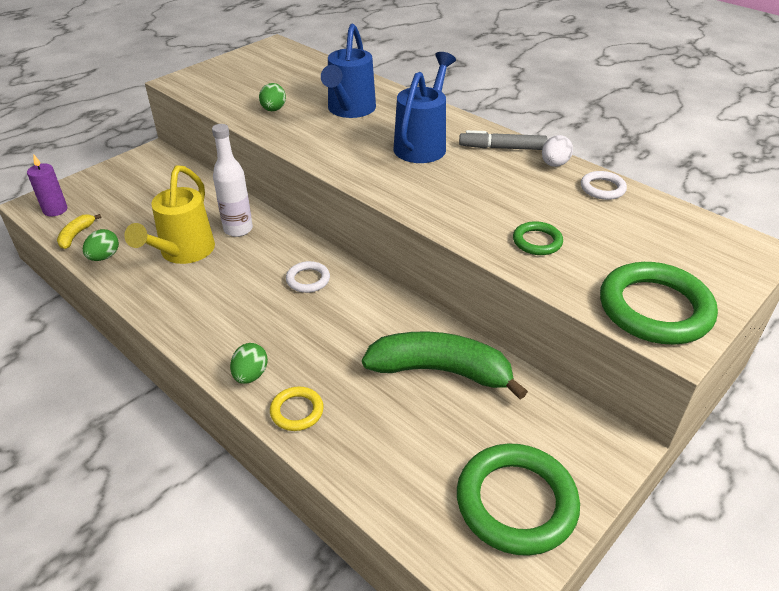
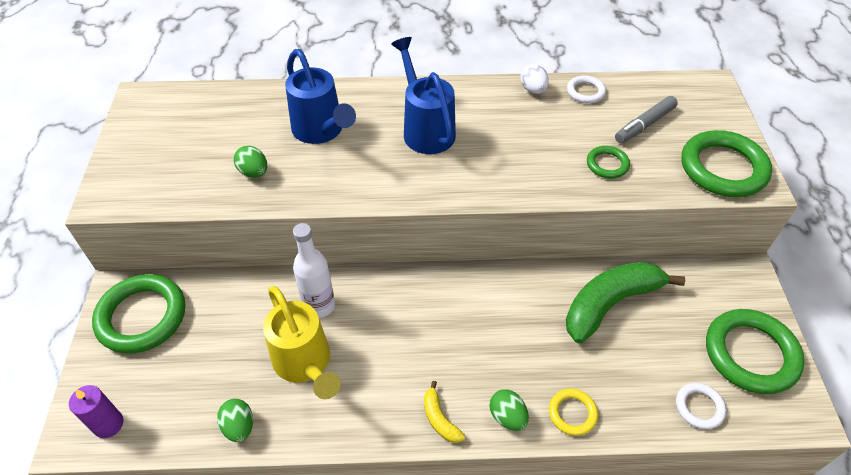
camera: 45 degrees left, 10 degrees up
(76, 235) = (176, 430): yellow banana -> yellow banana (440, 419)
(144, 172) = (142, 317): none -> green ring
(308, 279) = (437, 306): white ring -> white ring (699, 407)
(502, 148) = (483, 96): grey marker -> grey marker (644, 125)

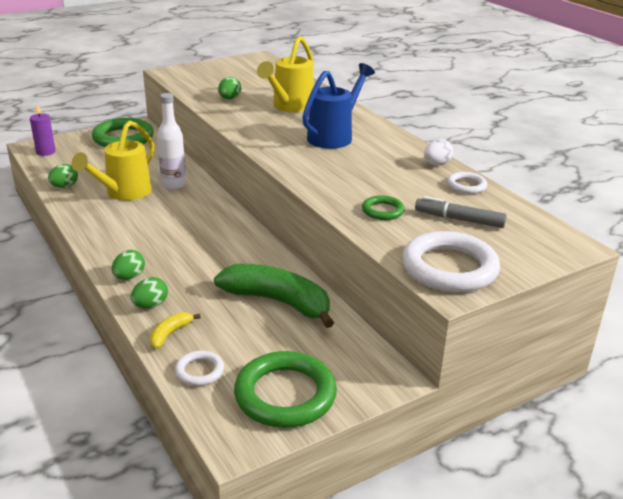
camera: 60 degrees right, 20 degrees down
(321, 131) = (290, 106): blue watering can -> yellow watering can
(440, 419) = (110, 250): yellow banana -> yellow banana (170, 334)
(572, 413) = (150, 305): yellow ring -> green egg
(723, 168) = (449, 268): green ring -> white ring

